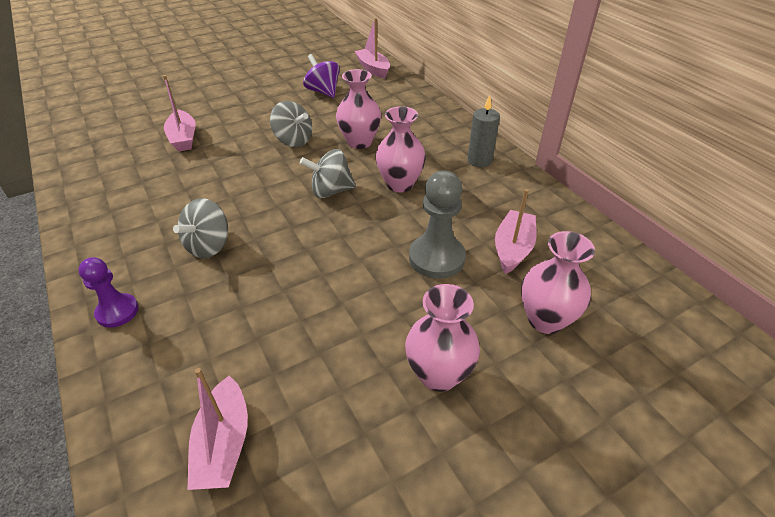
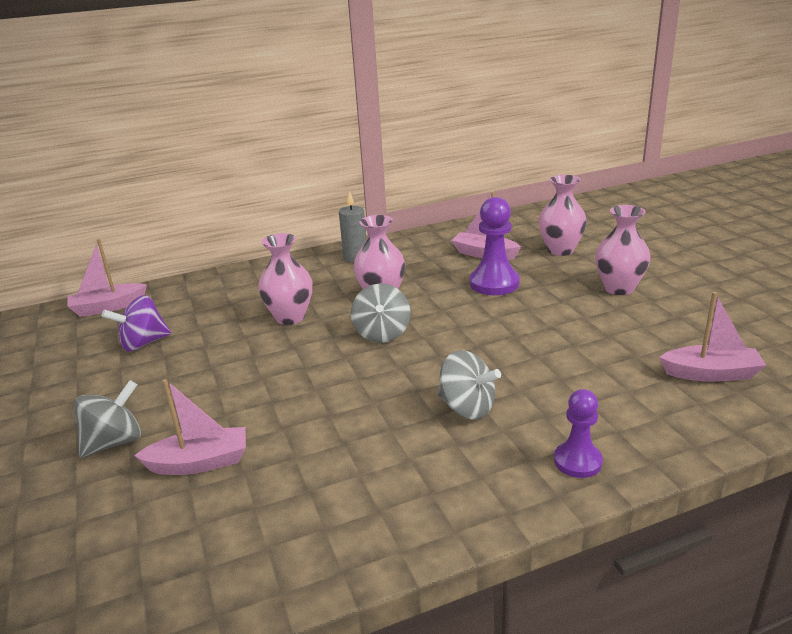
camera: 80 degrees left, 15 degrees down
(293, 140) = (262, 361): grey spinning top -> grey spinning top (114, 442)
(436, 258) = (494, 283): grey pawn -> purple pawn

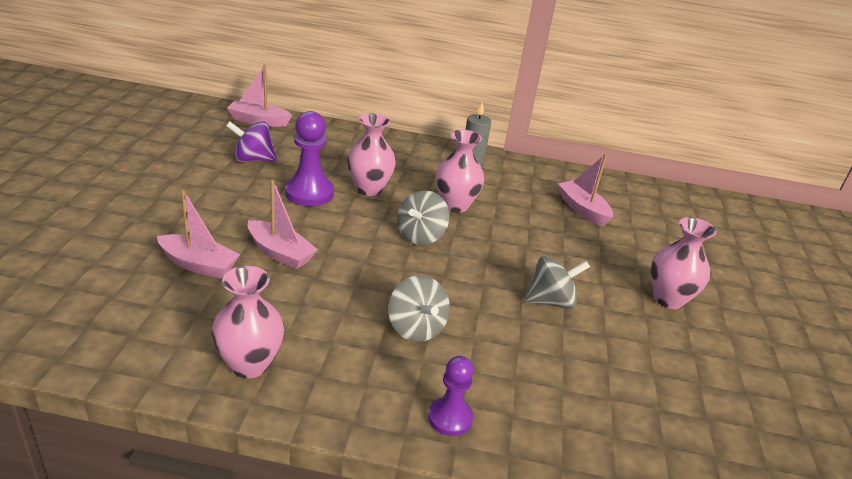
camera: 25 degrees right, 5 degrees up
(114, 442) = (166, 221): grey spinning top -> grey spinning top (550, 301)
(494, 283) = (560, 239): purple pawn -> purple pawn (309, 193)
(560, 250) = (657, 238): pink vase -> pink vase (249, 364)
(711, 373) = (657, 417): pink boat -> pink boat (280, 253)

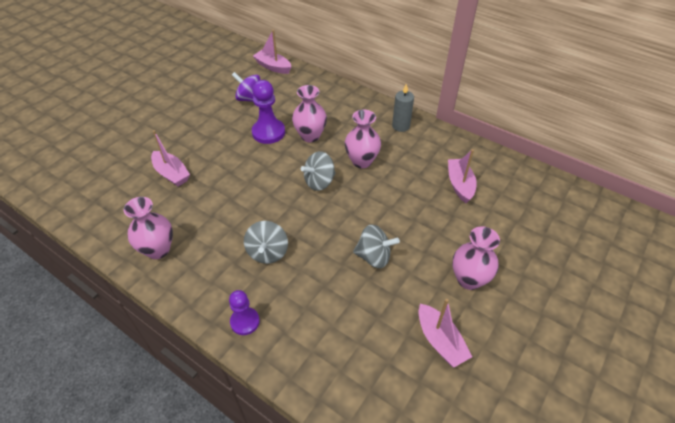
camera: 30 degrees right, 15 degrees up
(280, 253) = (222, 176): pink boat -> pink boat (440, 341)

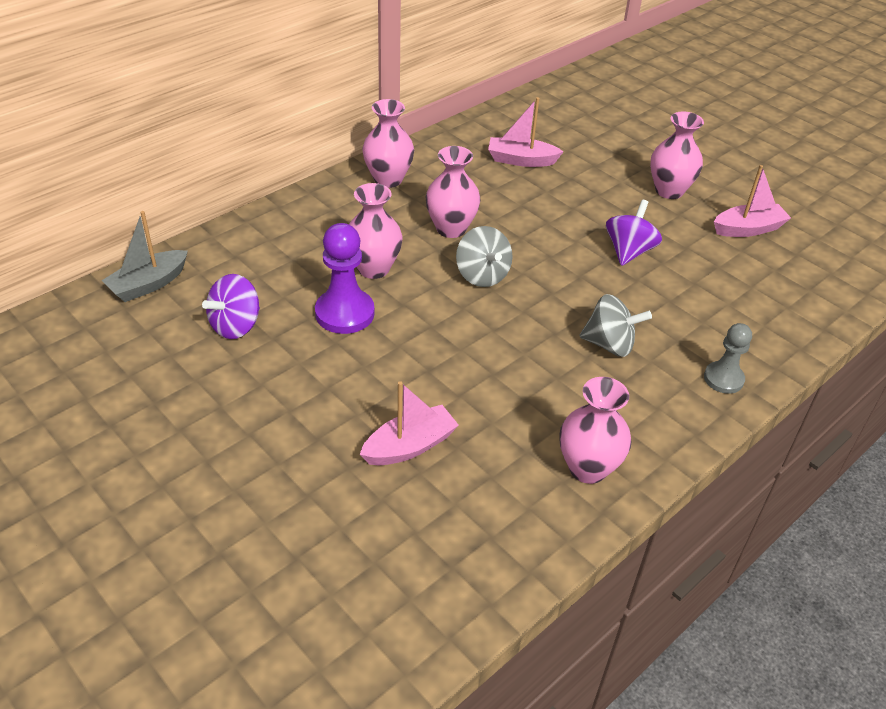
camera: 80 degrees left, 5 degrees down
(245, 321) = (723, 379): purple pawn -> grey pawn
(273, 67) = (148, 284): pink boat -> grey boat
(374, 257) = (629, 251): grey spinning top -> purple spinning top
(400, 126) = (388, 179): grey candle -> pink vase

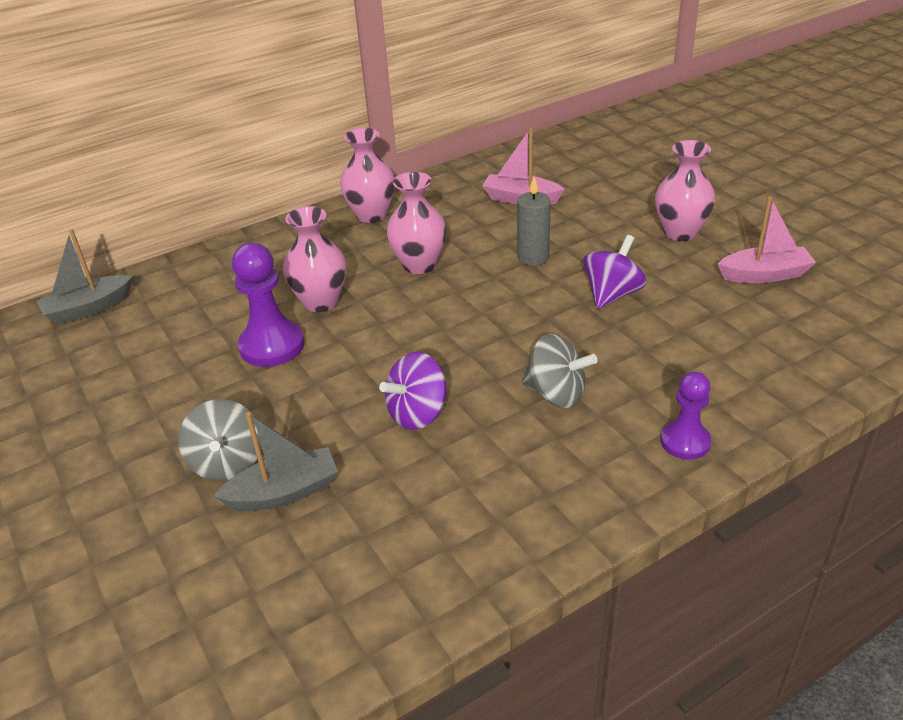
camera: 15 degrees right, 5 degrees down
(236, 326) = (155, 353): purple spinning top -> purple spinning top (418, 413)
(409, 446) = (284, 492): pink boat -> grey boat
(482, 275) = (435, 313): grey spinning top -> grey spinning top (227, 462)
(550, 218) = (533, 257): none -> grey candle
(588, 468) = (482, 535): pink vase -> none
(723, 379) = (685, 442): grey pawn -> purple pawn

